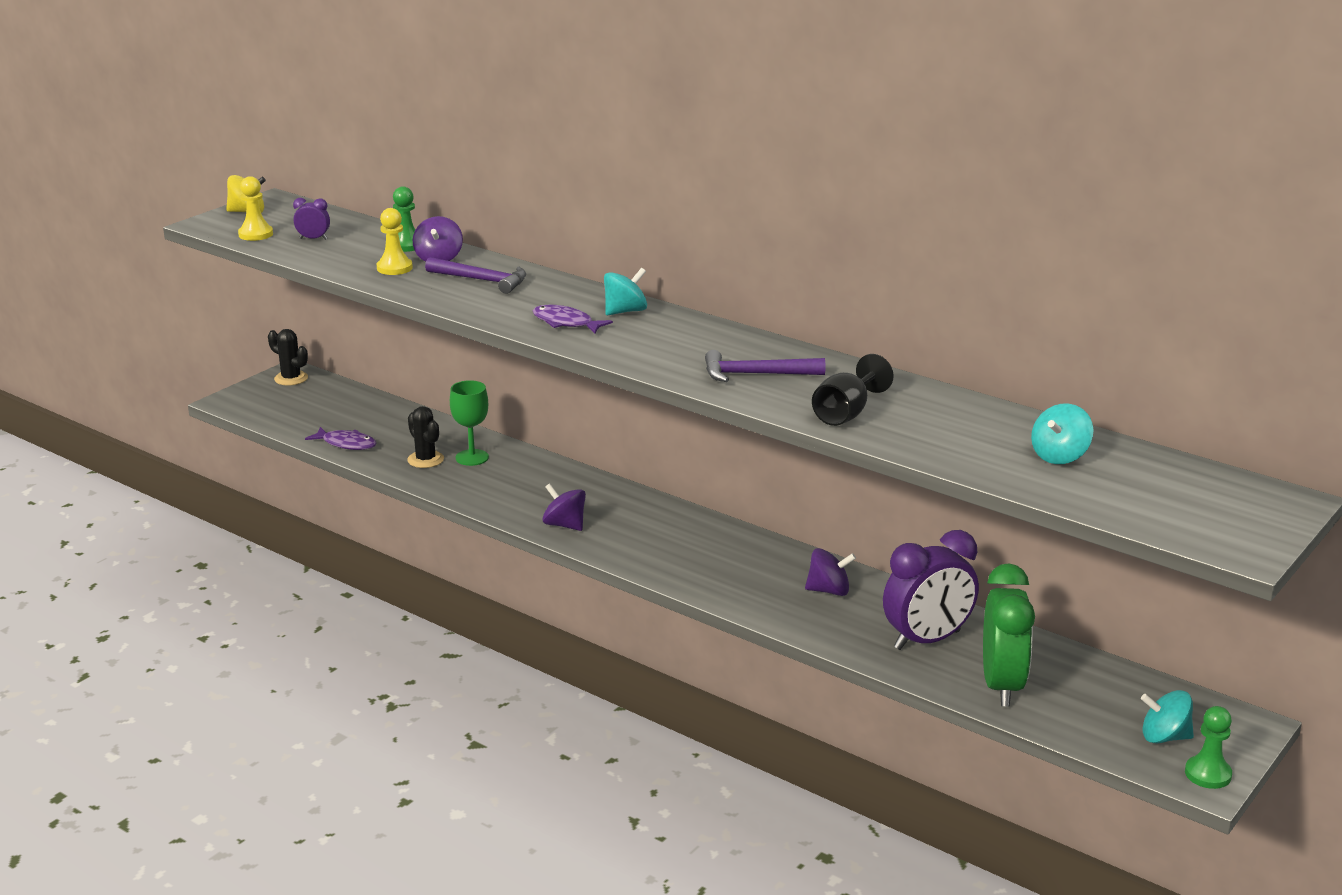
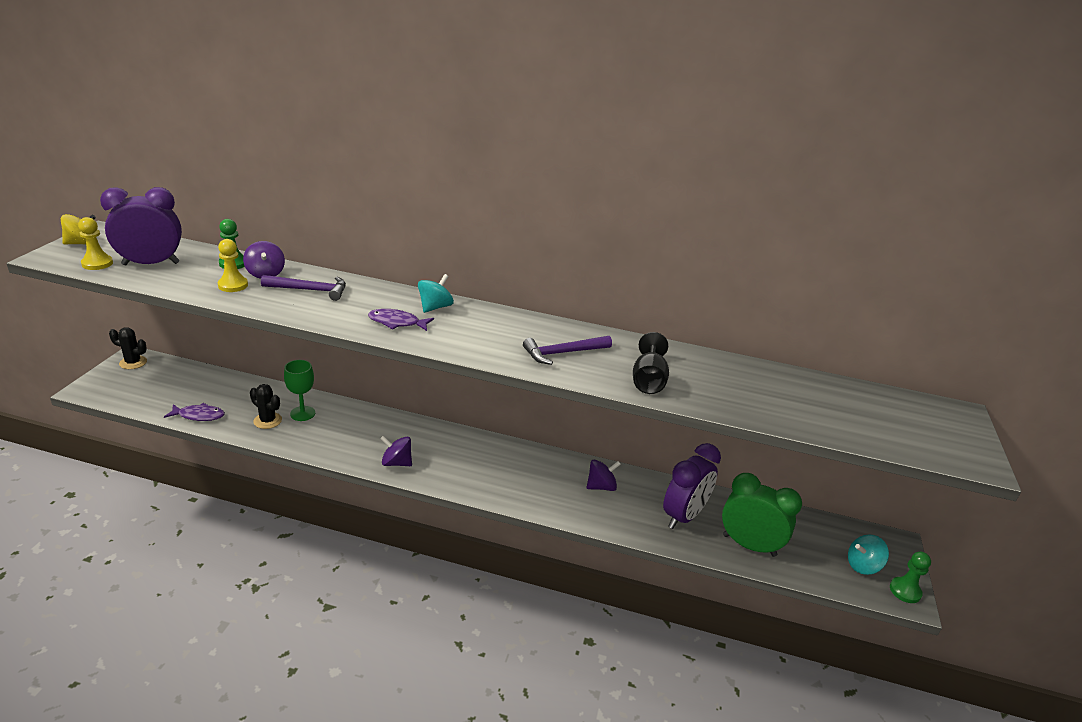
camera: 25 degrees left, 5 degrees up
(313, 239) = (151, 264): purple clock -> purple clock, size x2.32
(1002, 686) = (749, 545): green clock -> green clock turned 45 degrees counterclockwise
(1059, 456) = (806, 397): turquoise spinning top -> none

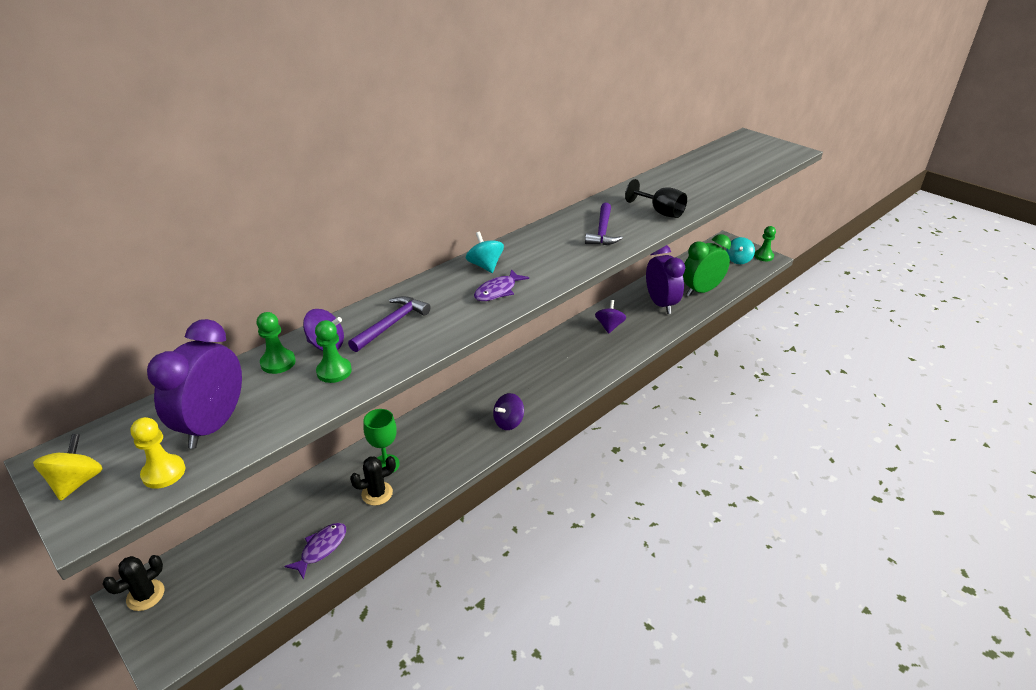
camera: 55 degrees left, 5 degrees up
(233, 285) = (334, 371): yellow pawn -> green pawn

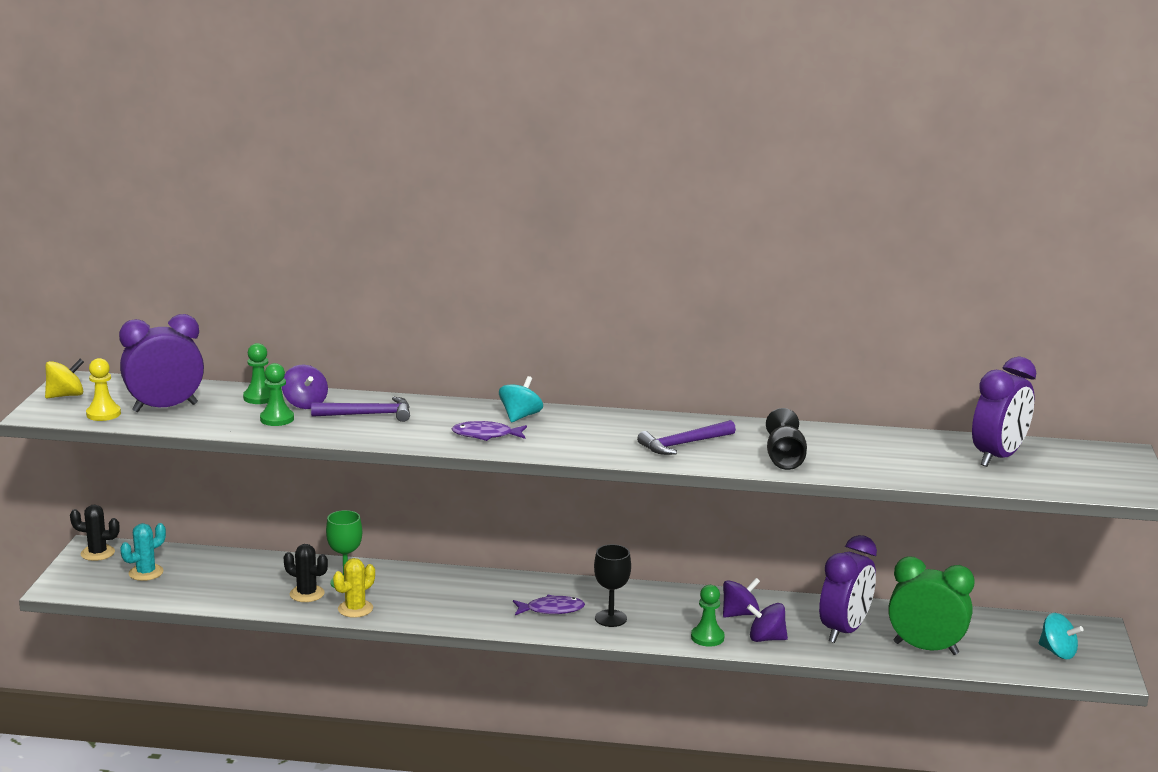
camera: 50 degrees right, 15 degrees down
(223, 577) = (146, 573): none -> turquoise cactus
(321, 548) = (219, 598): purple fish -> purple fish (551, 609)
(427, 478) = (355, 609): none -> yellow cactus
(508, 422) = (486, 617): purple spinning top -> purple spinning top (766, 639)
(565, 373) = (610, 618): none -> black goblet
(721, 162) = (998, 457): none -> purple clock
(738, 260) = (1057, 652): turquoise spinning top -> turquoise spinning top turned 120 degrees counterclockwise
(763, 256) = (1106, 669): green pawn -> green pawn (707, 637)

